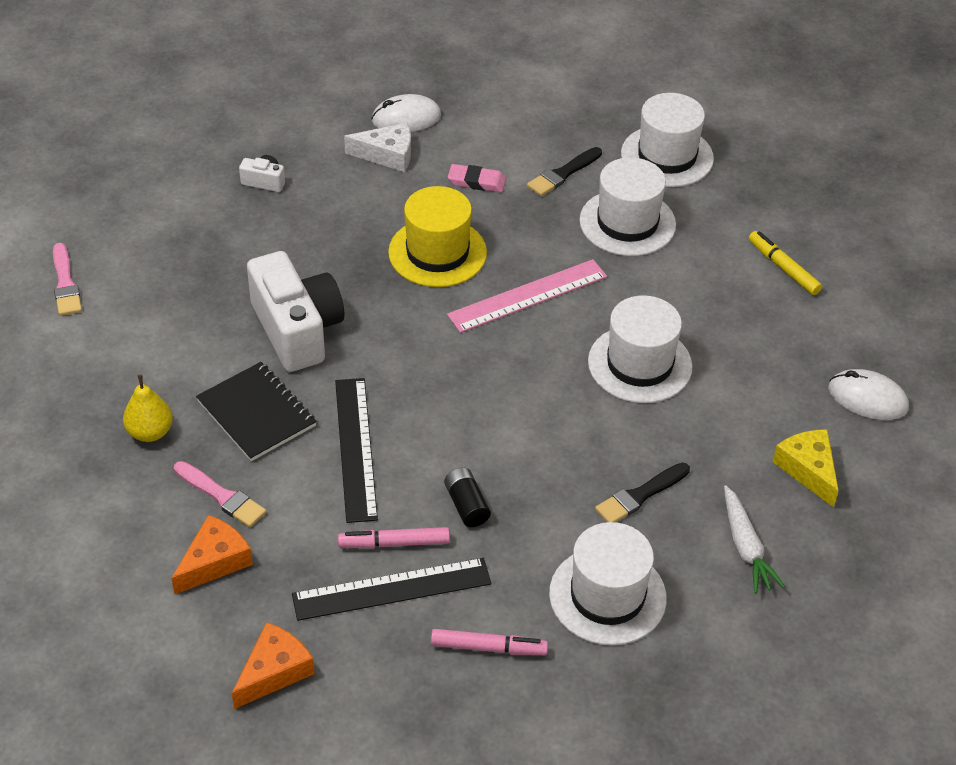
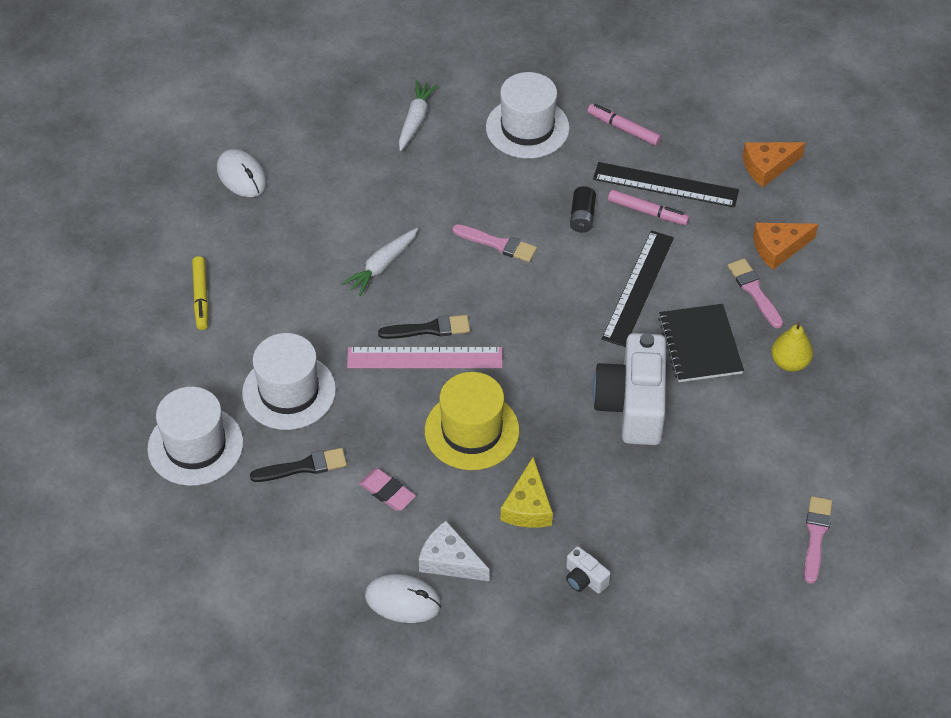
camera: 150 degrees left, 5 degrees up
(538, 435) = (498, 244): none -> pink brush
(640, 364) = (382, 266): white hat -> white carrot
(640, 496) = (458, 177): black brush -> black brush (429, 329)
(808, 469) = (330, 148): yellow cheese -> yellow cheese (528, 506)

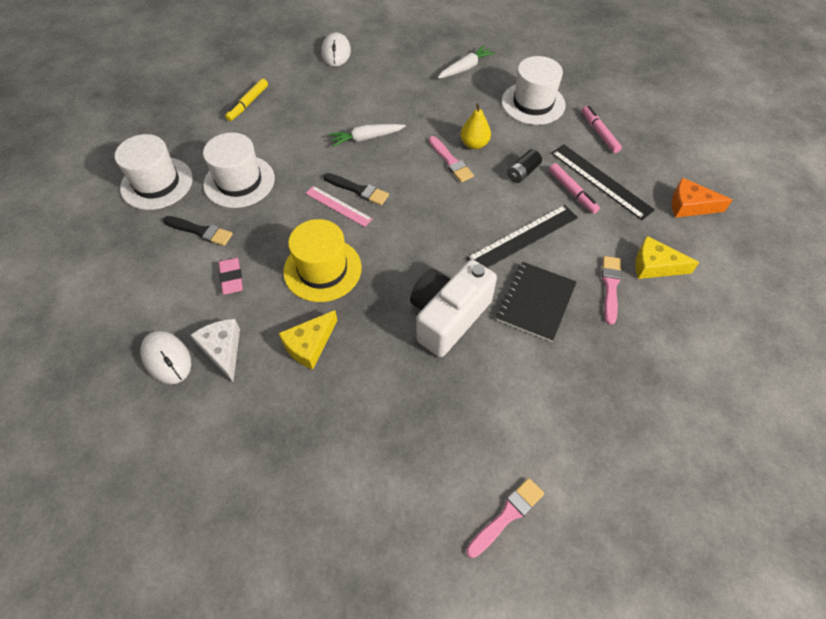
camera: 35 degrees right, 5 degrees up
(425, 358) = (338, 206): pink ruler -> pink ruler, size x0.63
(584, 579) = (297, 426): white camera -> none
(778, 248) = (655, 266): orange cheese -> yellow cheese
(789, 362) = (597, 355): yellow pear -> yellow pear (474, 144)

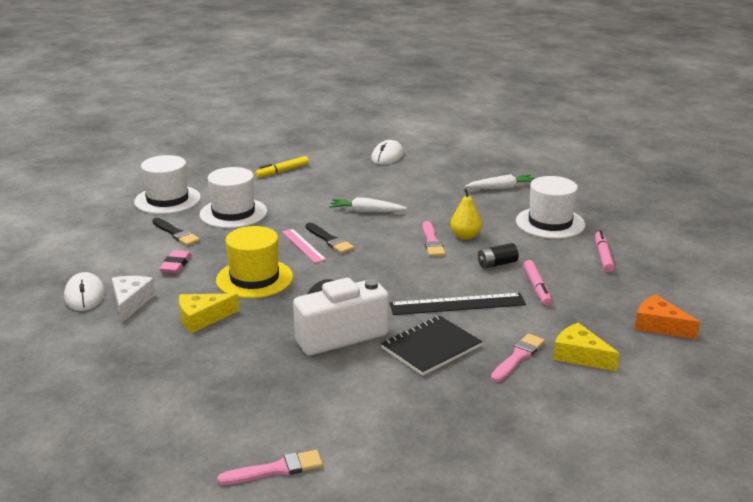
camera: 25 degrees right, 30 degrees down
(600, 181) = (574, 287): black ruler -> none

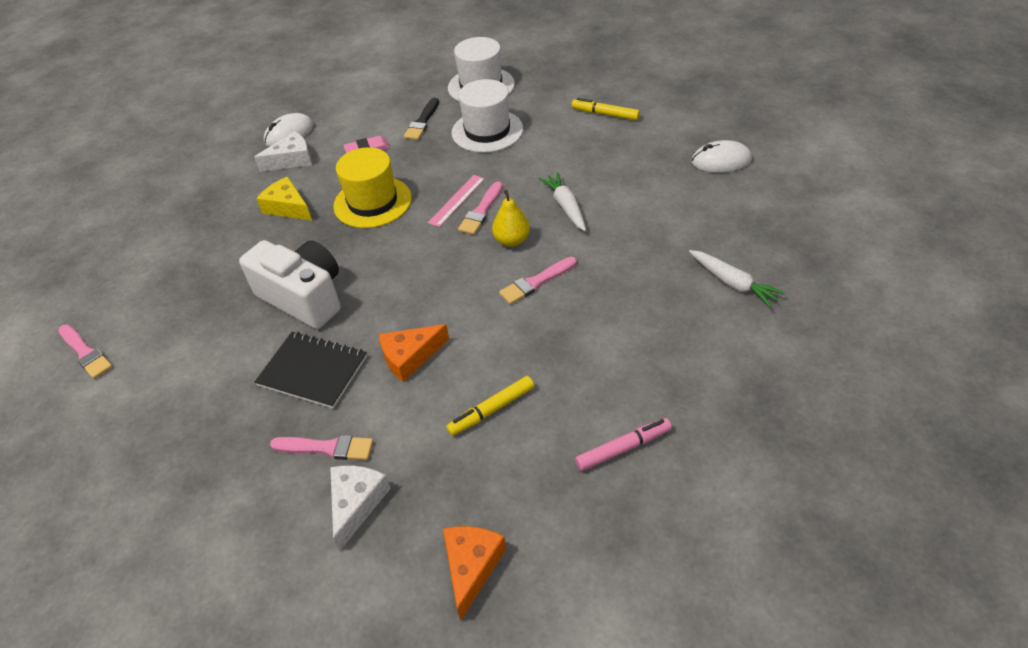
camera: 65 degrees right, 20 degrees up
(330, 240) = (481, 211): black brush -> pink brush
(457, 304) = (410, 357): black ruler -> orange cheese
(465, 236) = (571, 302): yellow pear -> yellow pear (512, 240)
(497, 264) = (523, 354): black battery -> none
(536, 287) = (491, 410): pink marker -> yellow marker
(550, 223) = (673, 363): white hat -> none
(580, 356) = (356, 503): yellow cheese -> white cheese

